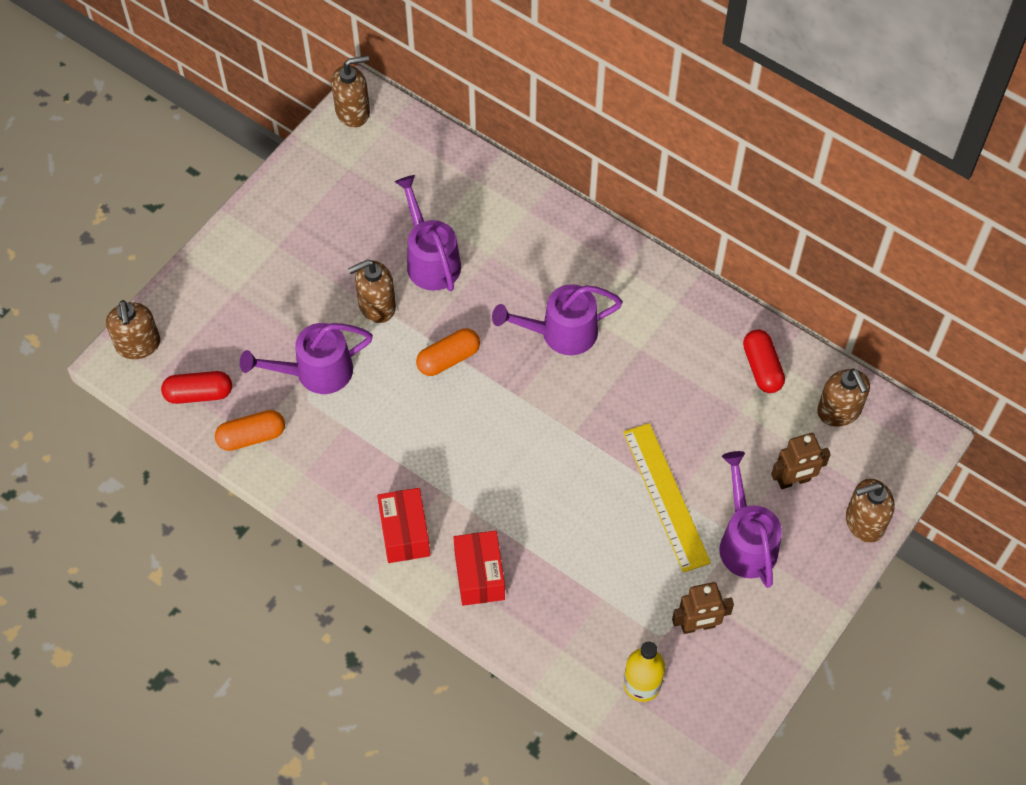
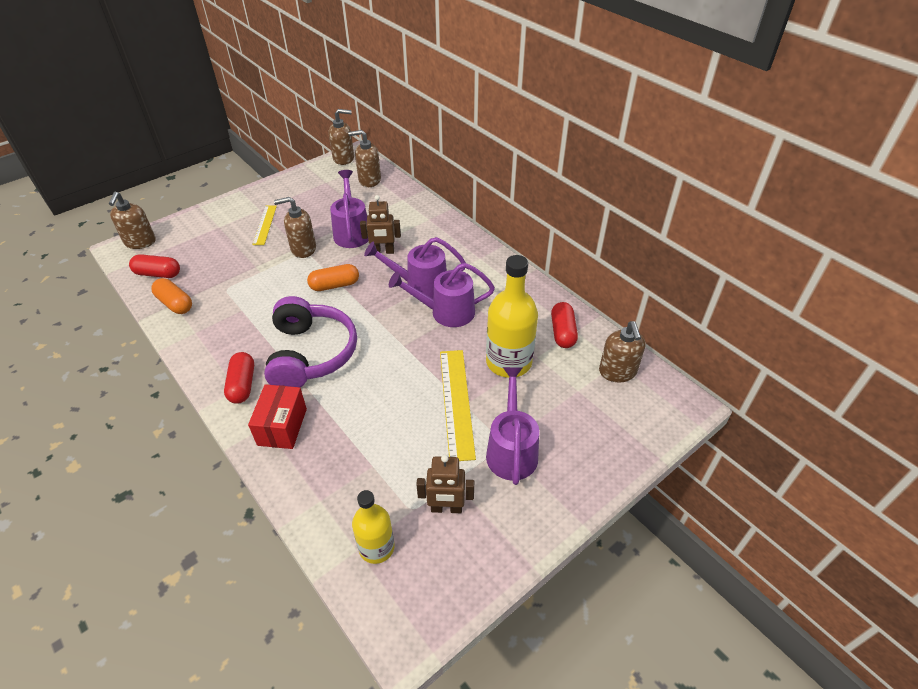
camera: 15 degrees right, 15 degrees down
(251, 436) = (175, 304): orange capsule -> orange capsule turned 45 degrees clockwise
(300, 273) = (265, 225): none -> yellow ruler
(315, 372) = (241, 276): purple watering can -> purple watering can (445, 312)
(404, 533) = (242, 385): red box -> red capsule
(466, 471) = (311, 354): none -> purple headphones
(709, 427) = (508, 362): none -> yellow bottle
(794, 481) = (566, 413): brown robot -> brown robot (383, 251)
(864, 522) = (620, 457): brown soap dispenser -> brown soap dispenser (369, 180)

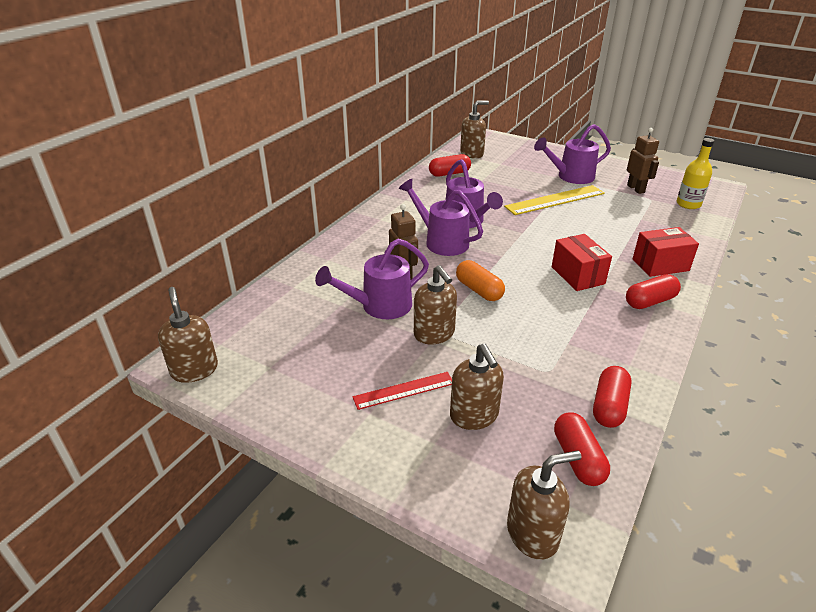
camera: 110 degrees left, 10 degrees down
(175, 304) = (609, 406): orange capsule -> red capsule
(265, 225) = (404, 390): yellow ruler -> red ruler
(311, 354) = (578, 275): purple headphones -> red box
(369, 180) = (255, 325): brown soap dispenser -> brown soap dispenser (474, 416)
(420, 285) = (441, 241): purple watering can -> purple watering can turned 150 degrees clockwise
(508, 362) = (498, 188): yellow bottle -> none

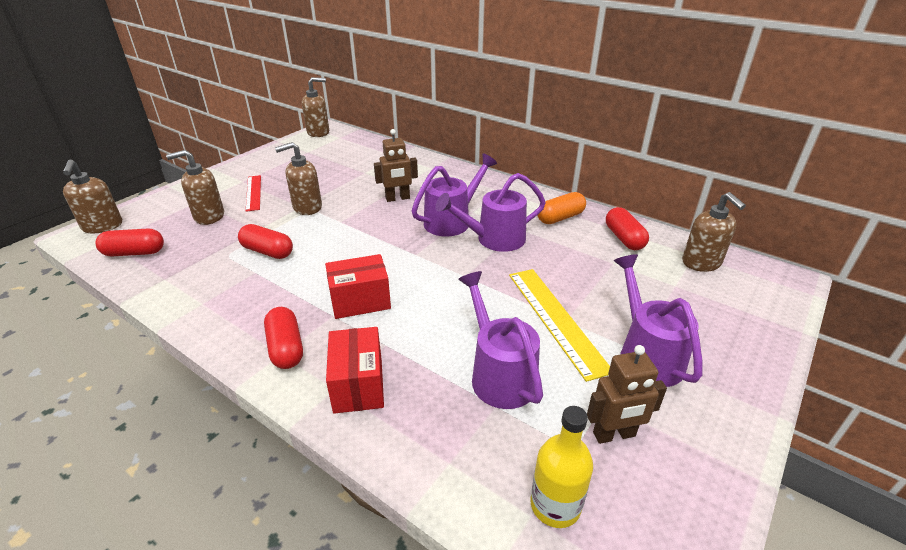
camera: 95 degrees right, 0 degrees up
(379, 306) = (355, 186): purple watering can -> purple watering can (499, 373)
(479, 290) = (358, 233): orange capsule -> orange capsule (560, 218)
(609, 406) = (166, 278): red capsule -> red capsule (267, 251)

